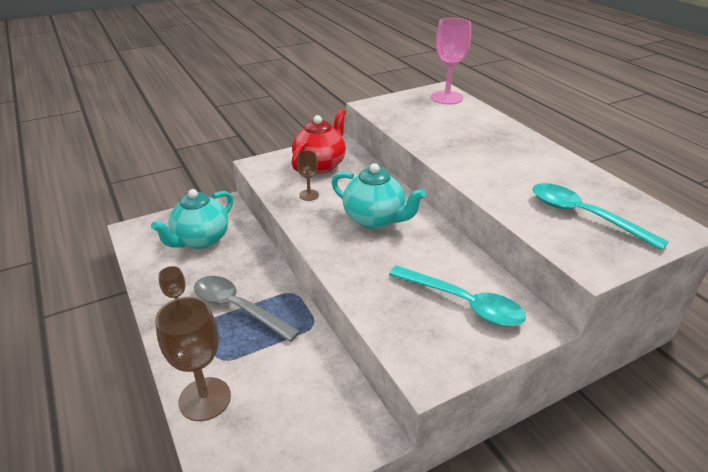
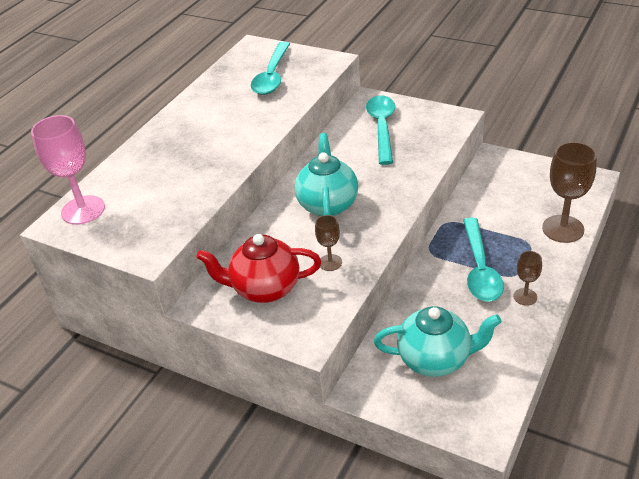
camera: 120 degrees left, 5 degrees up
(237, 308) = (480, 269): grey spoon -> turquoise spoon

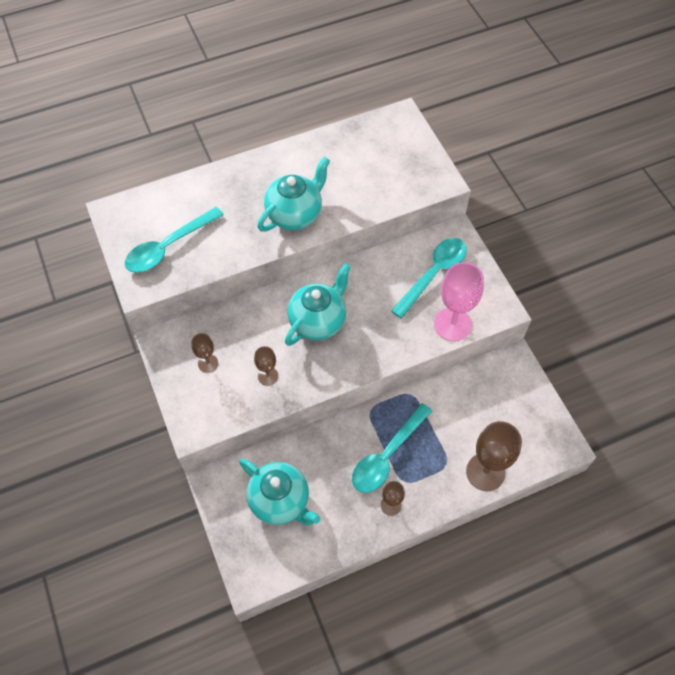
camera: 35 degrees right, 20 degrees up
(83, 210) = (137, 211): pink goblet -> pink goblet (452, 324)
(237, 135) = (295, 214): none -> turquoise teapot
(265, 289) = (208, 363): red teapot -> brown goblet
(272, 76) = (380, 166): turquoise spoon -> turquoise spoon (168, 247)

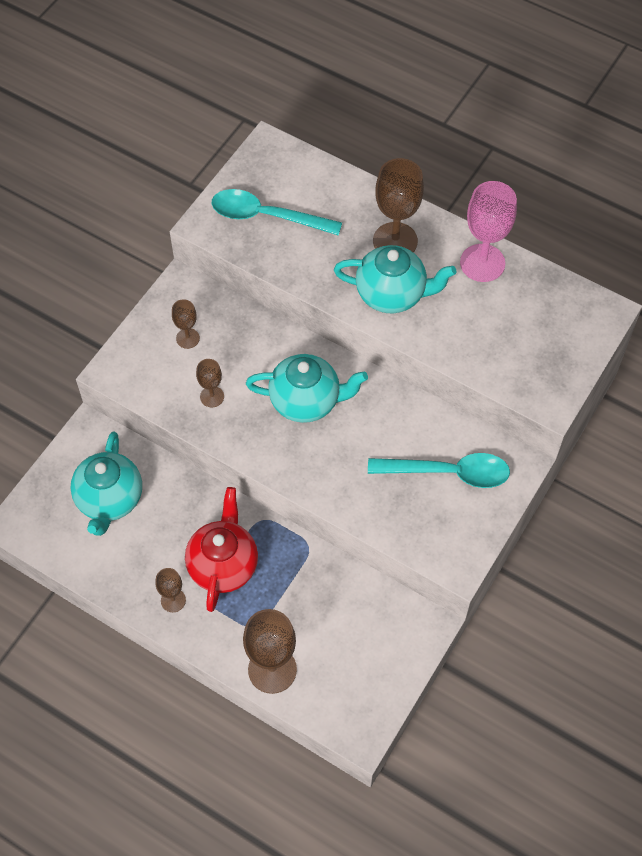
camera: 55 degrees right, 0 degrees up
(255, 188) = (395, 241): none -> brown goblet
(387, 456) = (223, 565): turquoise spoon -> red teapot
(452, 324) = (400, 527): pink goblet -> pink goblet (482, 263)

